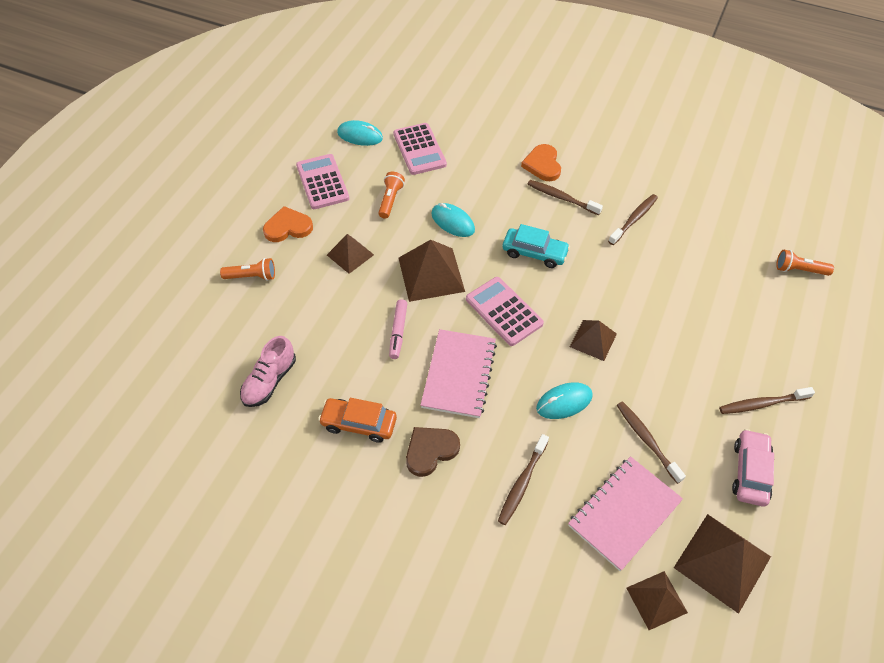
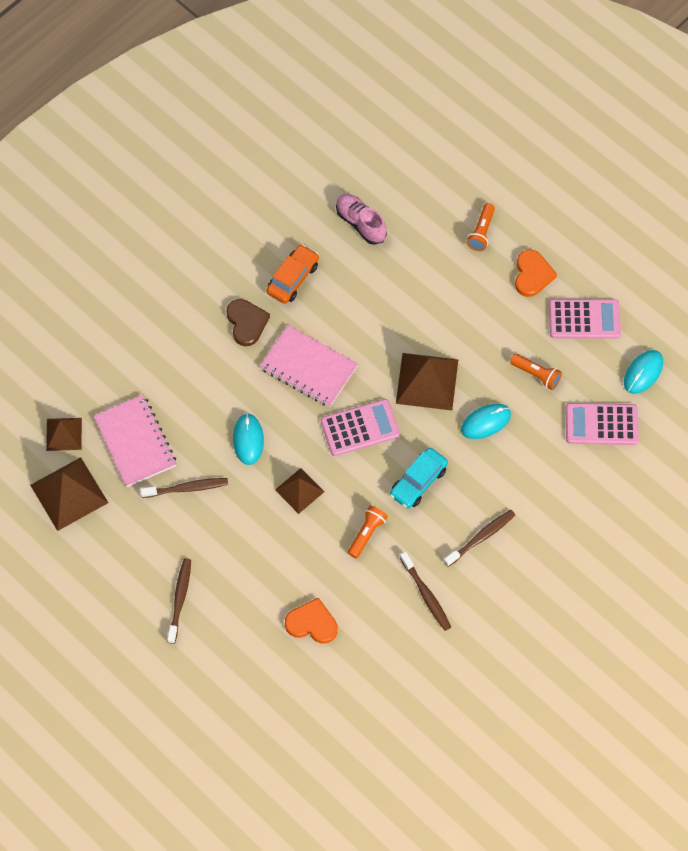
camera: 110 degrees right, 10 degrees up
(350, 255) = (477, 319): brown pyramid -> none
(398, 332) = (372, 334): pink marker -> none
(522, 483) = (191, 379): brown toothbrush -> none
(542, 165) = (535, 539): orange heart -> orange heart (312, 623)
(750, 472) = (126, 554): pink car -> none
(799, 270) = (302, 721): orange flashlight -> orange flashlight (366, 534)

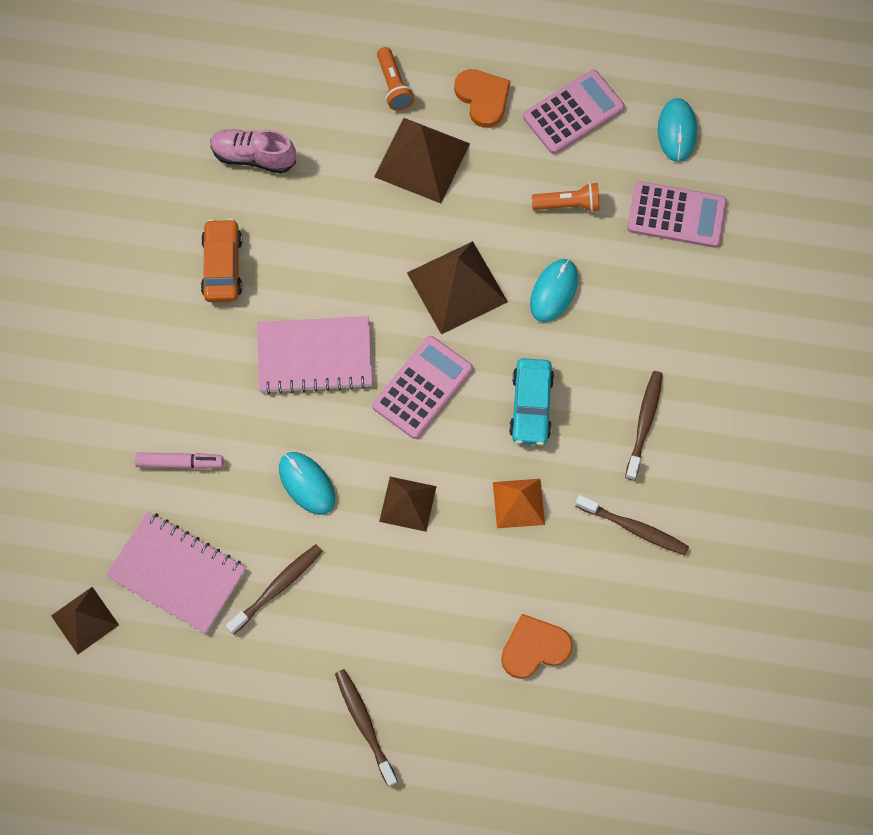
camera: 35 degrees left, 5 degrees up
(69, 493) = (142, 687): brown pyramid -> brown pyramid (422, 160)
(182, 379) = (180, 463): none -> pink marker
(246, 323) = (207, 350): brown heart -> none
(366, 534) = (518, 503): orange flashlight -> orange pyramid
(601, 424) = (676, 215): pink calculator -> pink calculator turned 135 degrees counterclockwise

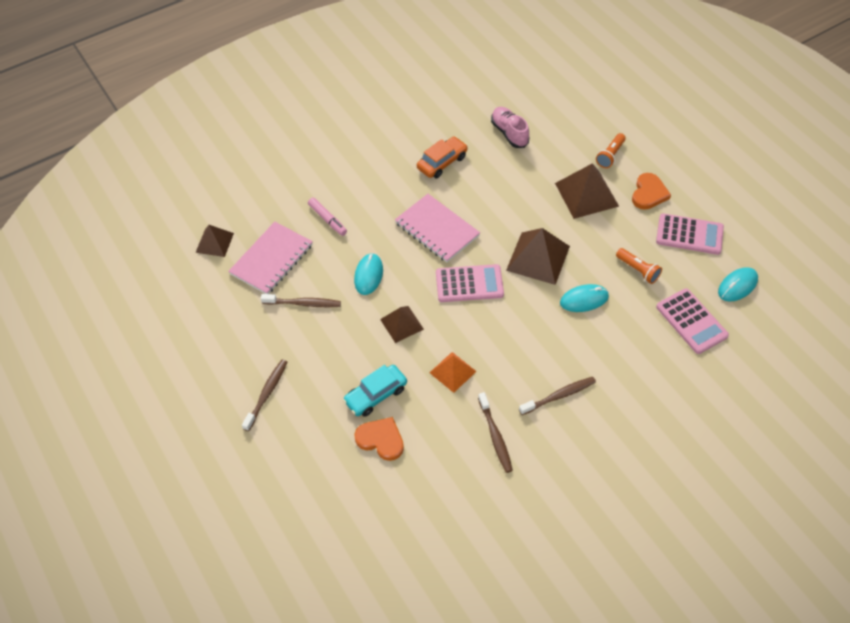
camera: 50 degrees right, 15 degrees down
(177, 573) = (271, 259): pink notebook -> pink notebook turned 45 degrees clockwise
(531, 406) = (511, 337): turquoise car -> turquoise car (376, 395)

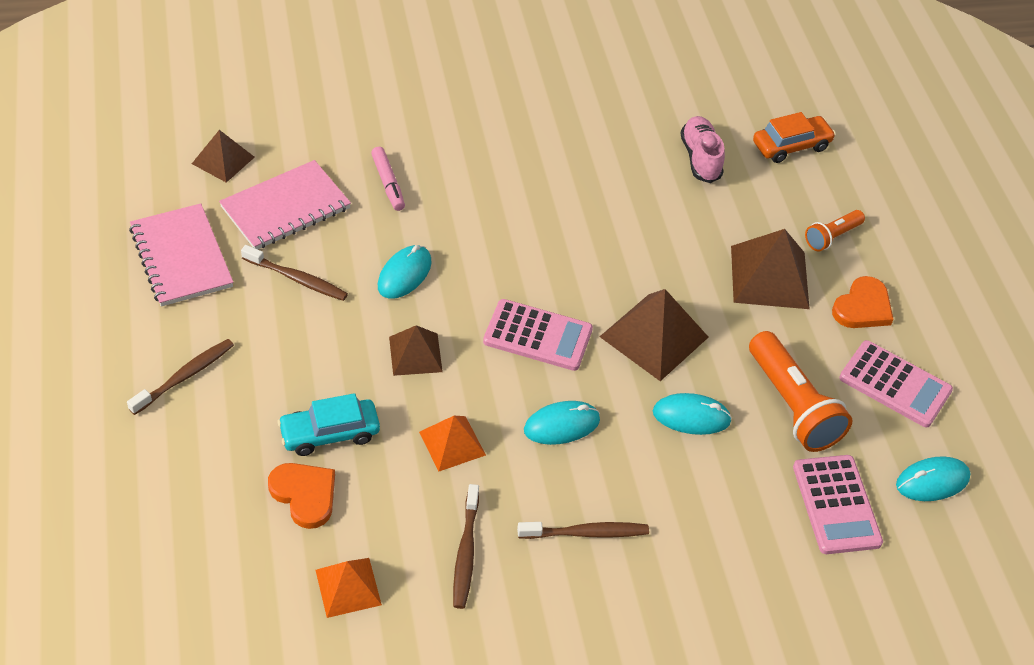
camera: 15 degrees right, 5 degrees down
(437, 229) = (531, 248): pink notebook -> pink notebook (181, 257)
(437, 486) = (348, 587): none -> orange pyramid
(442, 162) = (585, 164): orange car -> orange car (791, 146)
(511, 335) = (561, 425): none -> turquoise mouse
(638, 270) = (792, 405): orange flashlight -> orange flashlight, size x1.81

